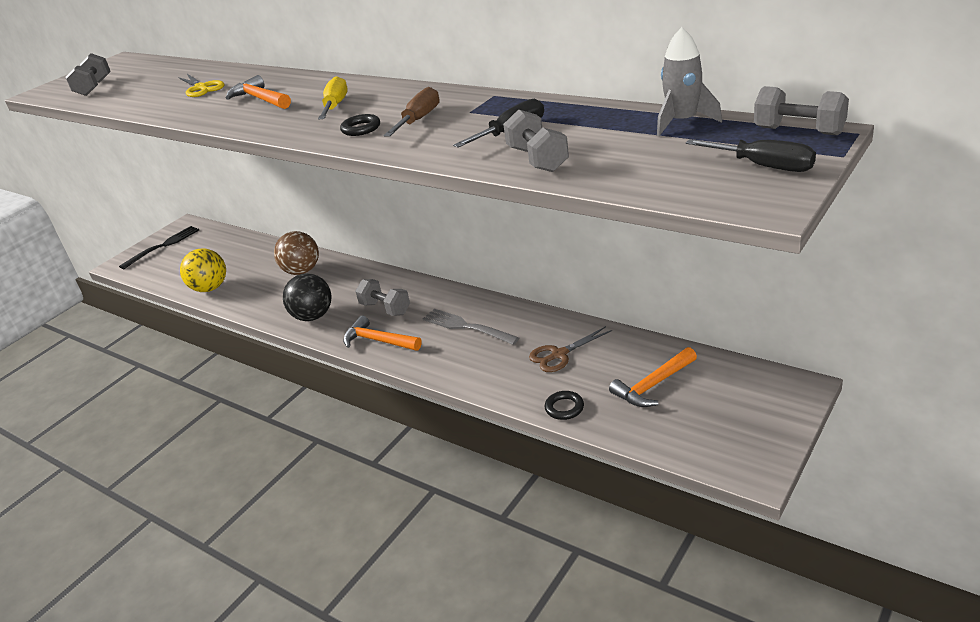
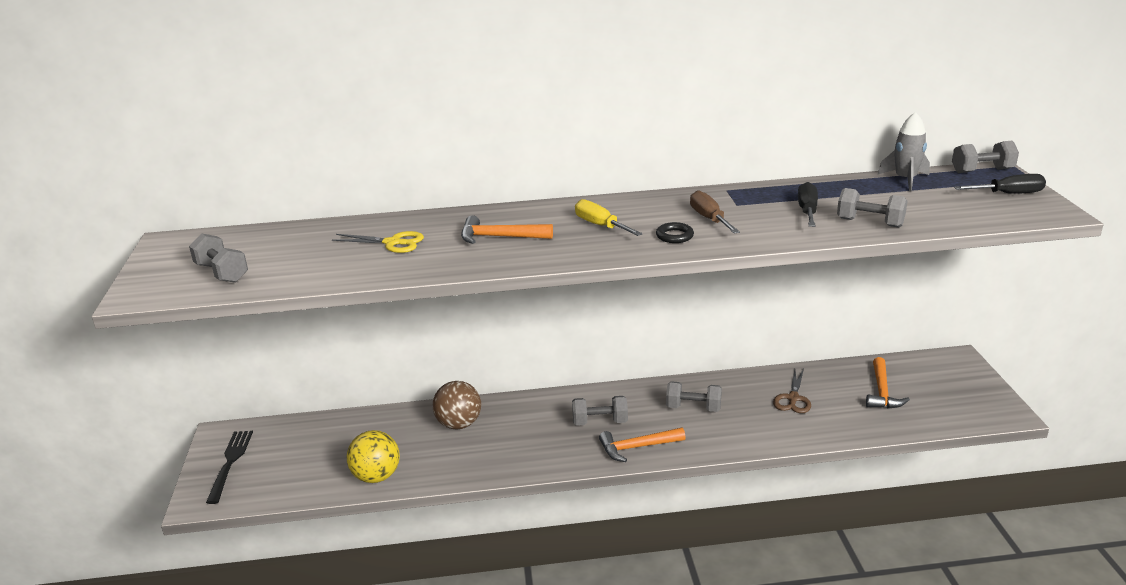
camera: 45 degrees left, 5 degrees down
(313, 316) = (541, 454): black ball -> none
(466, 327) = (693, 408): grey fork -> grey dumbbell
(564, 408) = (852, 430): black ring -> none

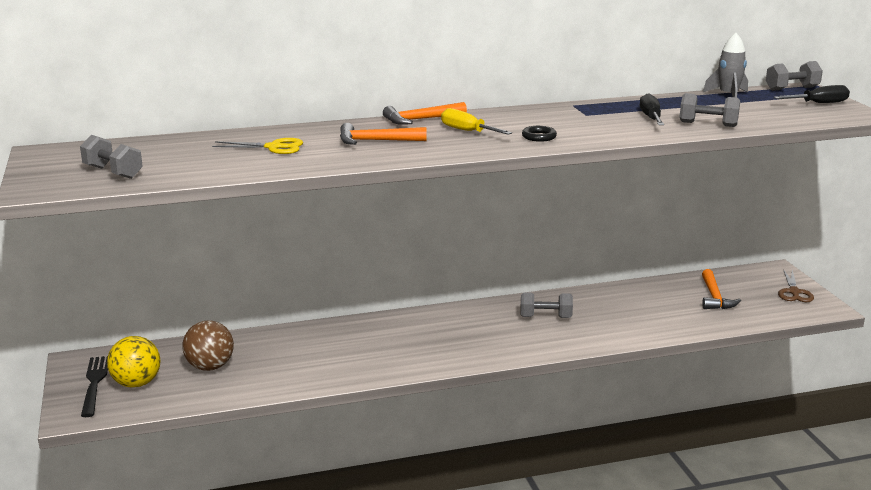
camera: 10 degrees left, 5 degrees down
(376, 476) = (251, 386): yellow ball -> yellow ball (136, 383)
(459, 424) = (322, 340): brown ball -> brown ball (210, 367)
(600, 422) = (460, 332): grey dumbbell -> none
(637, 447) = (501, 350): orange hammer -> orange hammer (420, 120)
(709, 219) = (565, 124): brown screwdriver -> none
(793, 398) = (636, 306): brown scissors -> brown scissors (794, 292)

